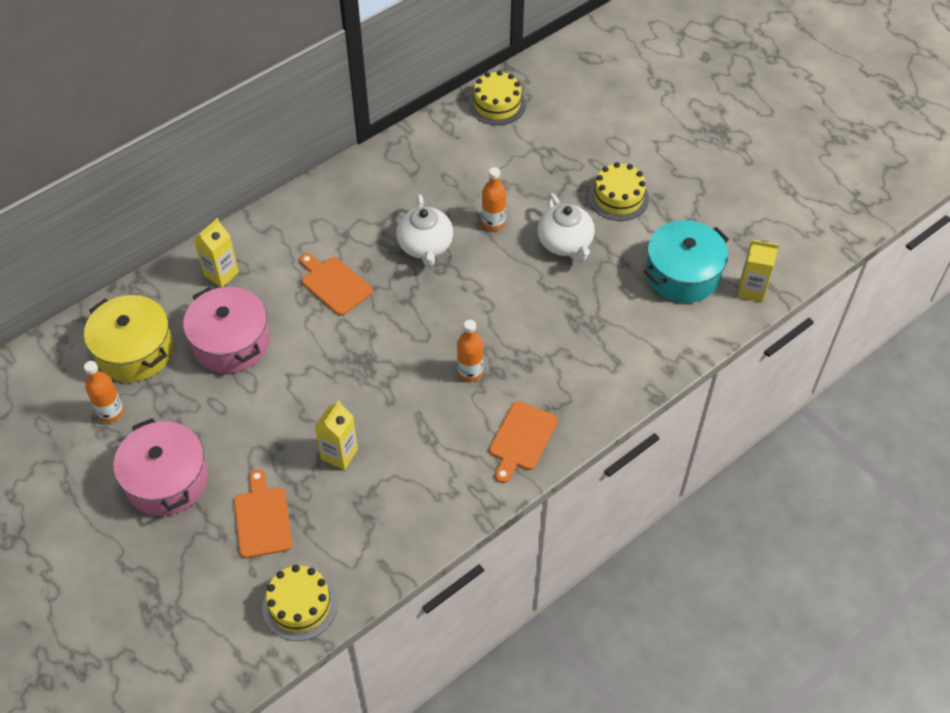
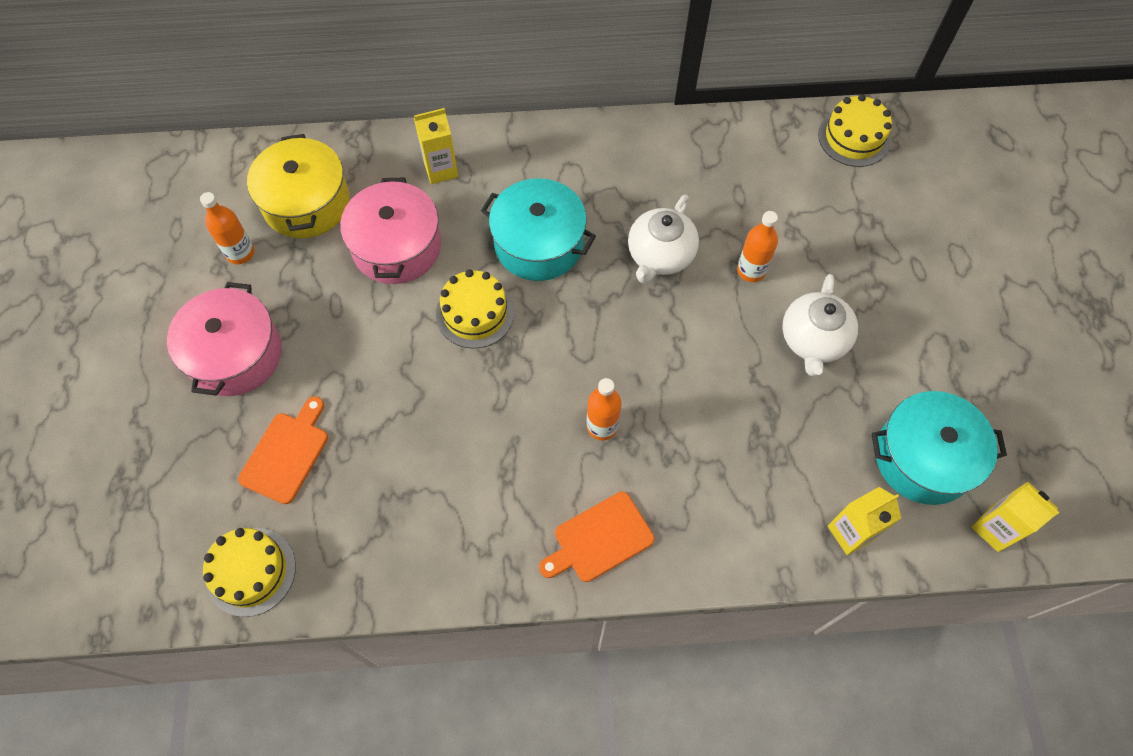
camera: 35 degrees right, 10 degrees up
(334, 284) = (538, 244): orange cutting board -> turquoise pot
(339, 454) = (407, 433): yellow carton -> yellow carton (850, 533)
(618, 197) = (914, 321): yellow cake -> yellow cake (475, 313)

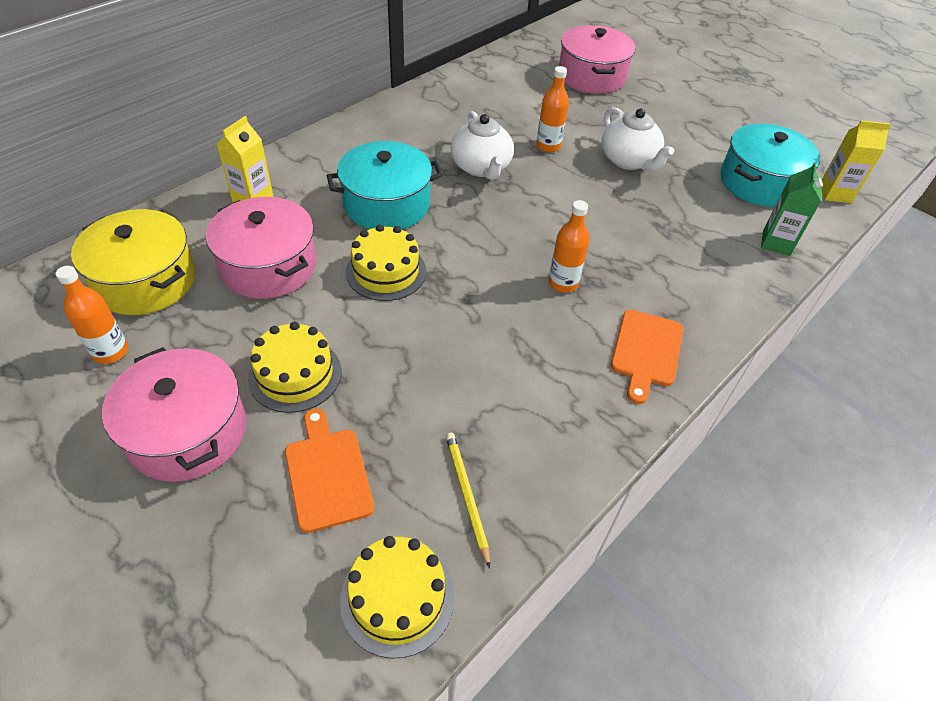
camera: 45 degrees left, 15 degrees down
(353, 541) = (466, 496): none -> yellow pencil
(850, 533) = (776, 243): yellow carton -> green carton
(854, 137) = (524, 56): yellow cake -> yellow cake (295, 374)
(899, 208) = (591, 76): none -> pink pot

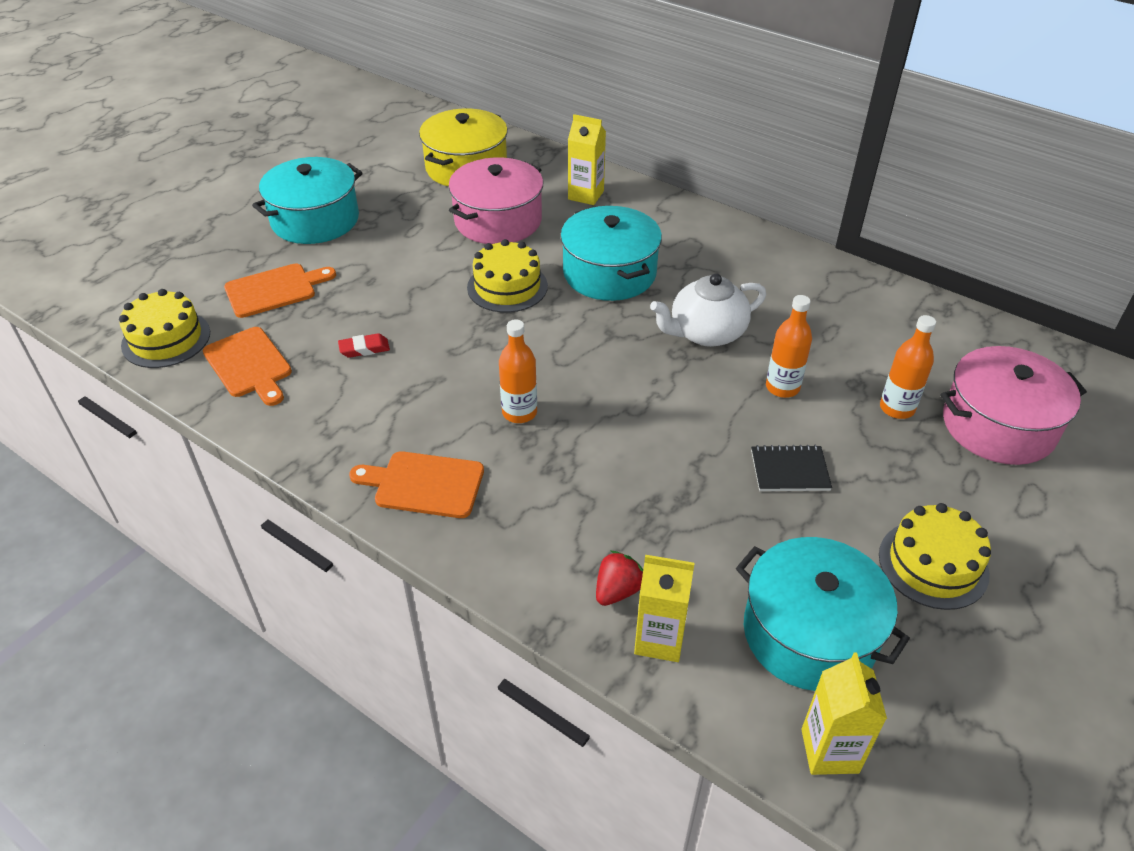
camera: 85 degrees right, 5 degrees down
(110, 352) = (389, 171): orange bottle -> orange bottle (897, 408)
(187, 432) = (315, 220): pink pot -> turquoise pot
(295, 374) = (373, 257): yellow cake -> yellow cake (933, 564)
(458, 387) = (364, 349): none -> red eraser
(466, 496) = (249, 365): yellow pencil -> orange cutting board
(629, 160) = (789, 470): white teapot -> black notebook
(740, 255) = (617, 591): none -> red strawberry
(776, 243) = (659, 639): green carton -> yellow carton

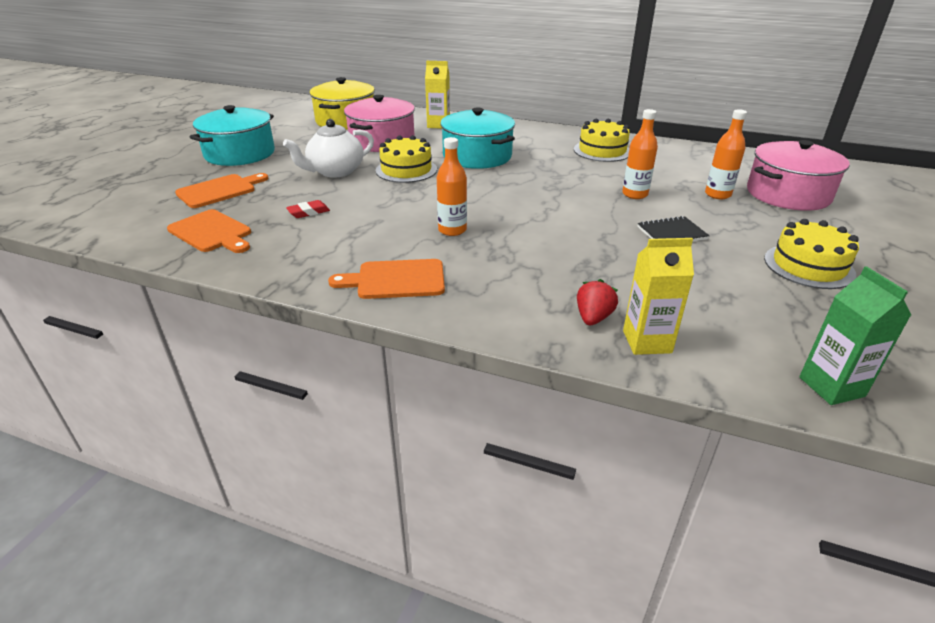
camera: 15 degrees left, 10 degrees down
(166, 339) = (130, 227): yellow cake -> yellow cake (602, 151)
(706, 333) = (563, 176): white teapot -> white teapot (335, 171)
(809, 633) = (757, 318): turquoise pot -> none
(829, 751) = (831, 387): yellow carton -> green carton

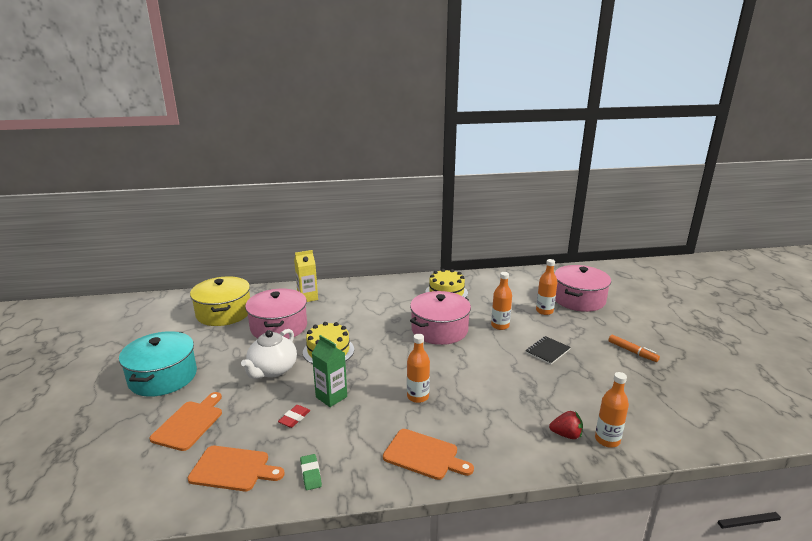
camera: 30 degrees left, 10 degrees down
(269, 258) = (311, 474): none -> green eraser
(396, 280) = (424, 455): orange cutting board -> orange cutting board turned 120 degrees counterclockwise
(477, 156) = (368, 321): turquoise pot -> none
(551, 181) = (439, 330): none -> pink pot
(593, 318) = (566, 435): red strawberry -> red strawberry turned 105 degrees clockwise
(647, 341) = (607, 440): yellow carton -> orange bottle
(808, 266) = (632, 352): yellow cake -> orange marker
(831, 387) = (707, 431): green carton -> green carton (331, 397)

